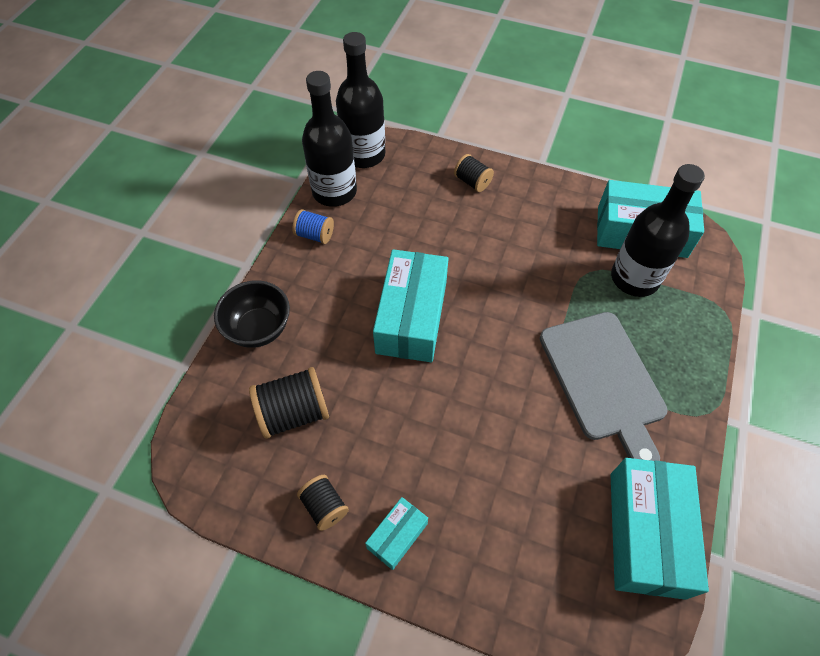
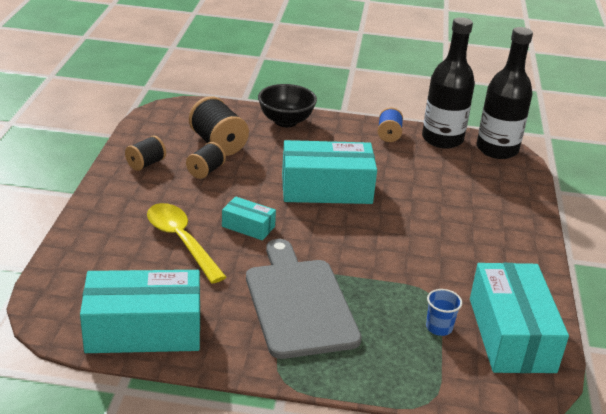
camera: 75 degrees right, 25 degrees down
(397, 536) = (127, 196): turquoise box -> turquoise box (248, 226)
(472, 182) = (506, 212): black spool -> black spool (206, 171)
(495, 480) = (181, 241): none -> yellow spoon
(603, 380) = (299, 303): grey cutting board -> grey cutting board turned 105 degrees clockwise
(634, 278) = (439, 327): black bottle -> blue cup

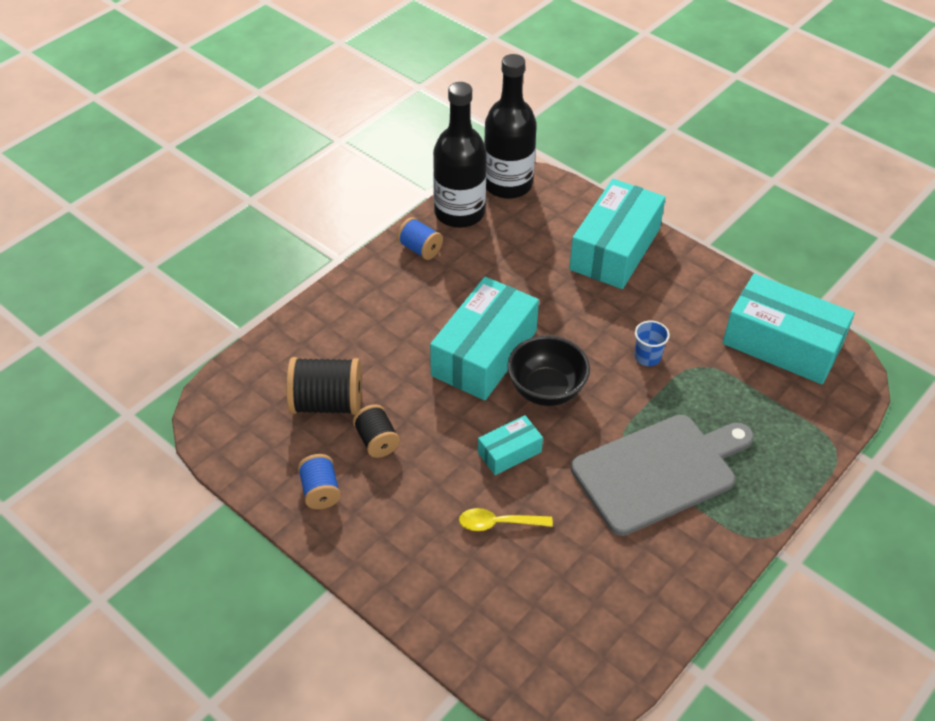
camera: 55 degrees left, 15 degrees up
(144, 329) = (629, 619): turquoise box -> turquoise box (615, 249)
(146, 164) = (320, 491): black spool -> blue spool
(181, 241) = (498, 523): yellow spoon -> yellow spoon, size x0.58
(286, 121) = (325, 319): black bowl -> black bowl (546, 390)
(299, 303) = (659, 472): grey cutting board -> grey cutting board turned 135 degrees clockwise
(439, 327) = (748, 387): blue cup -> blue cup (647, 357)

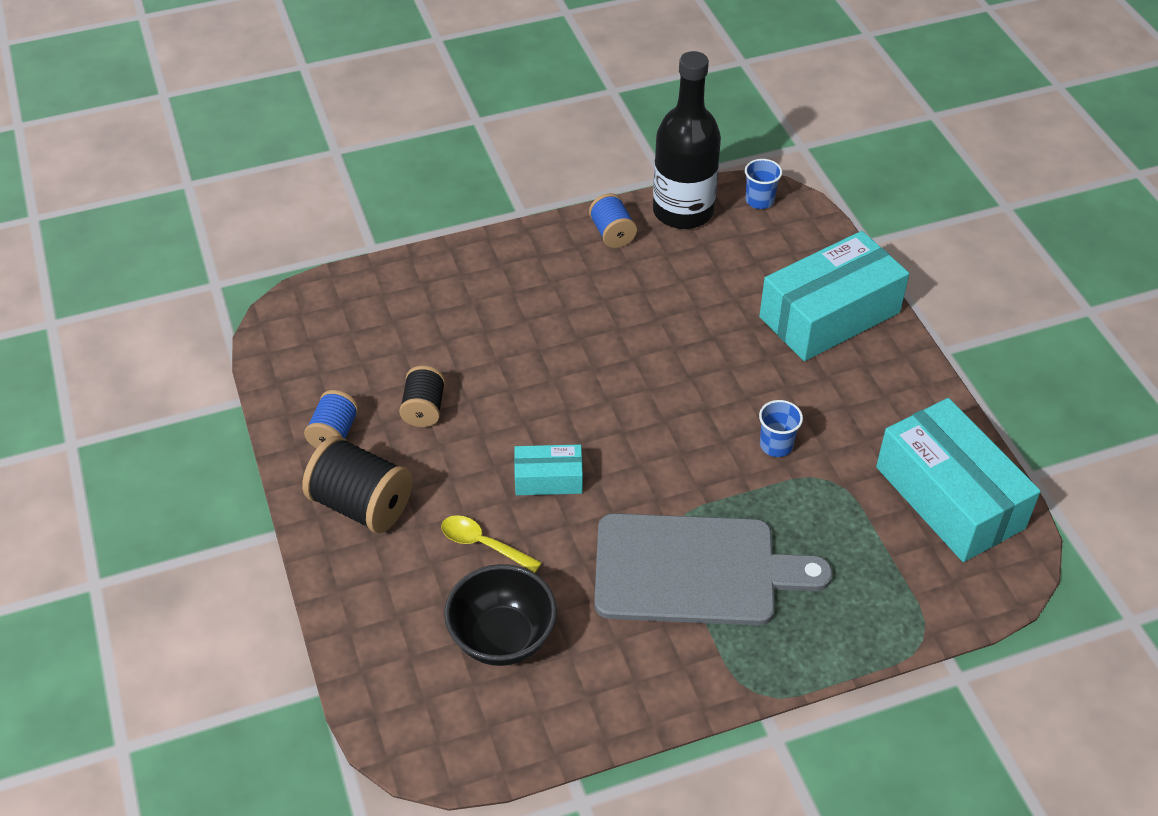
camera: 30 degrees right, 0 degrees up
(327, 403) = (403, 351): black spool -> black spool (362, 505)
(484, 353) = (599, 367): turquoise box -> none
(507, 184) = (759, 200): black bottle -> blue cup
(546, 390) = (636, 433): black bowl -> black bowl (502, 638)

